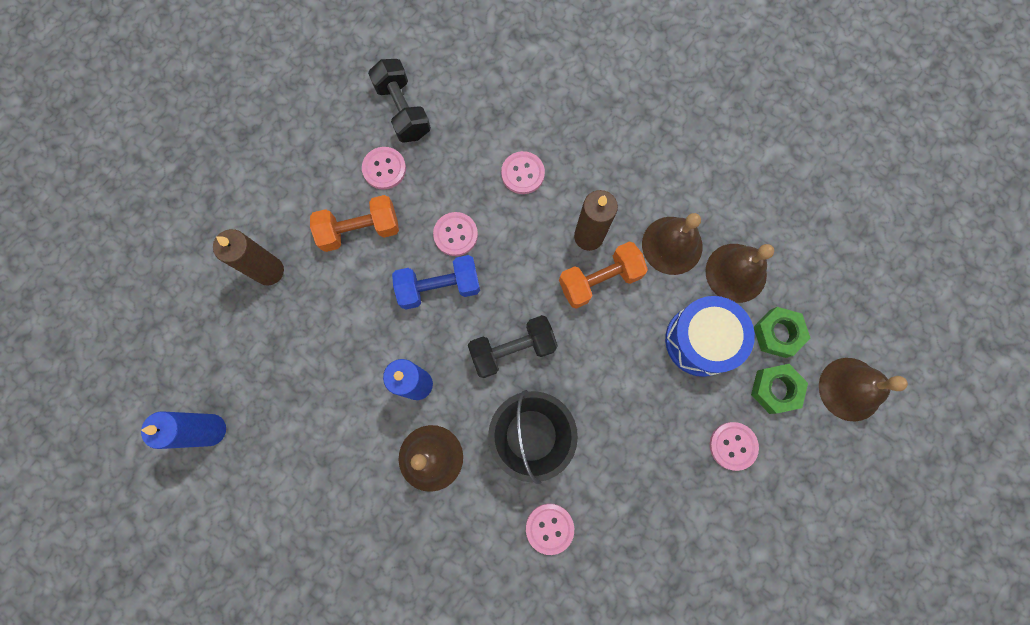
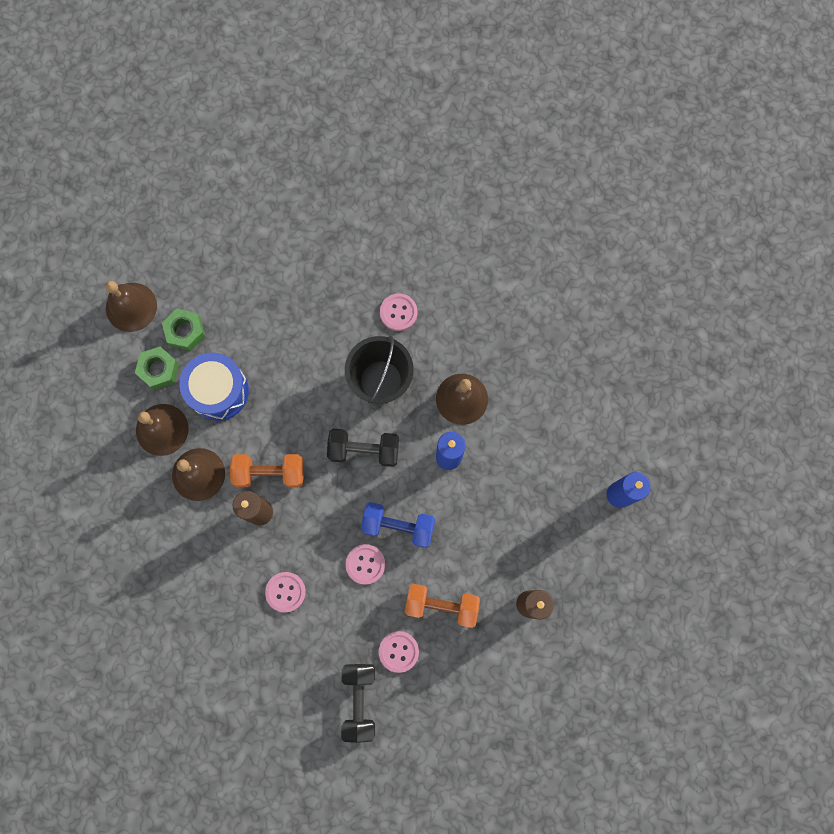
camera: 155 degrees left, 0 degrees up
(733, 446) = (239, 307): pink button -> none

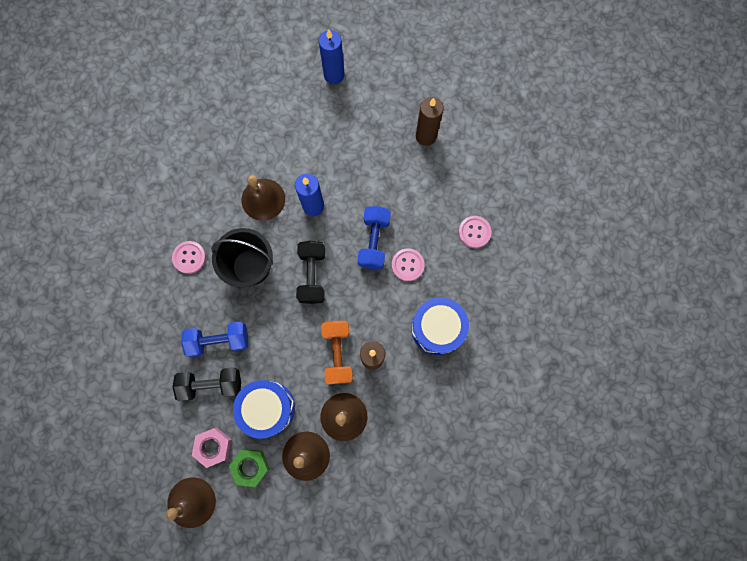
camera: 95 degrees left, 0 degrees up
(185, 331) = (213, 446): green nut -> pink nut
(285, 592) = (437, 328): pink button -> blue drum
(299, 342) = (219, 340): none -> blue dumbbell
(359, 700) = (516, 259): black dumbbell -> black dumbbell (211, 384)
(441, 605) = (434, 202): orange dumbbell -> none

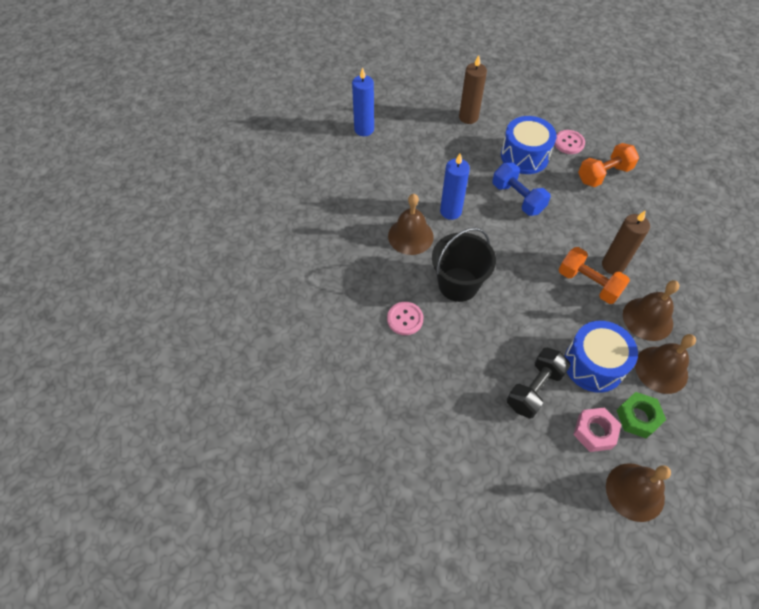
camera: 45 degrees left, 20 degrees down
(219, 340) = (500, 353): blue dumbbell -> none
(312, 275) = (506, 252): black dumbbell -> none
(407, 265) = (556, 193): pink button -> none
(437, 328) = (624, 212): blue drum -> blue drum (524, 156)
(464, 284) = (604, 174): none -> orange dumbbell

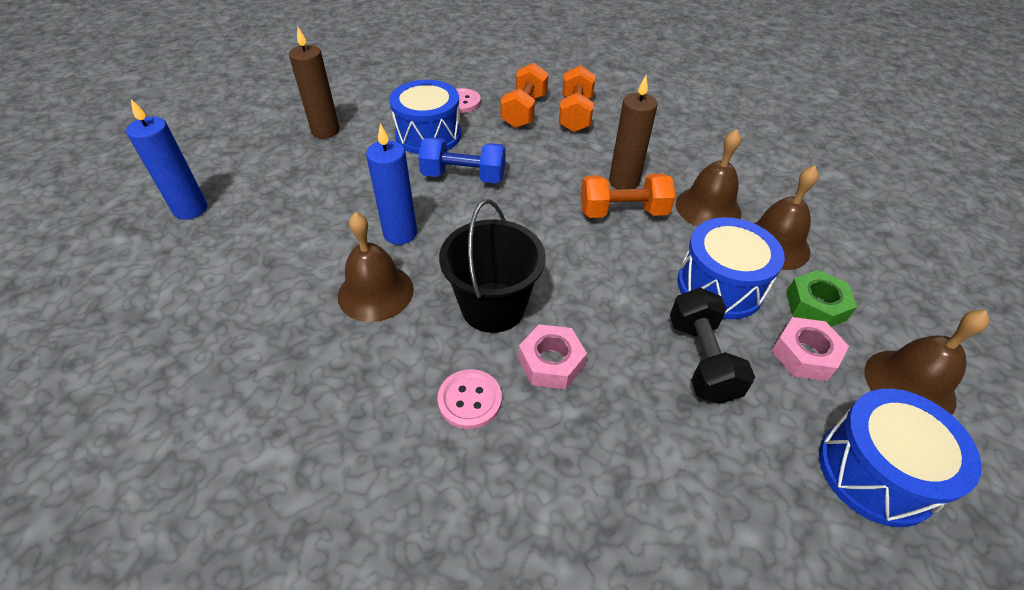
camera: 45 degrees left, 10 degrees down
(458, 331) = (551, 362): none -> pink nut
(558, 502) = (875, 471): none -> blue drum
(636, 198) = (575, 114): none -> orange dumbbell

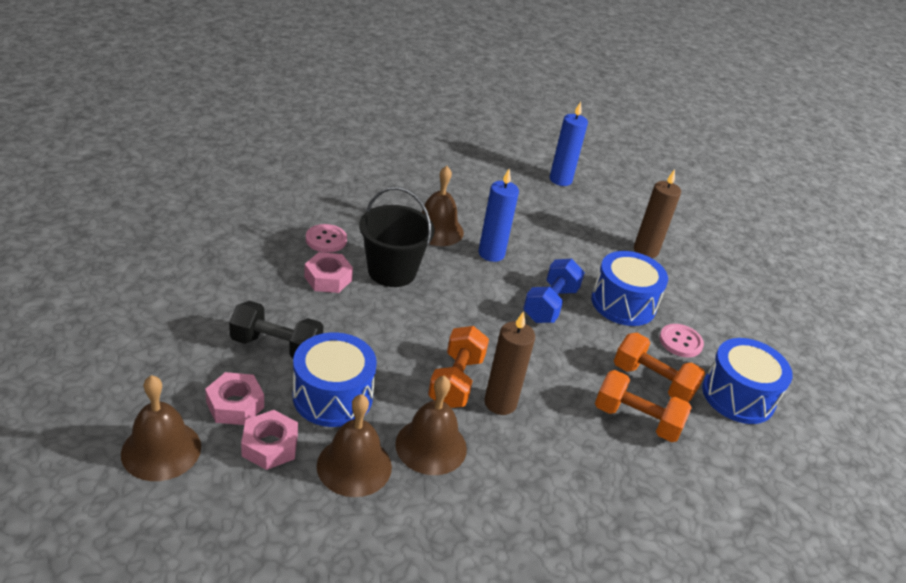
camera: 105 degrees right, 10 degrees down
(815, 306) = (270, 446): green nut -> pink nut
(875, 471) = (132, 380): blue drum -> blue drum (738, 396)

